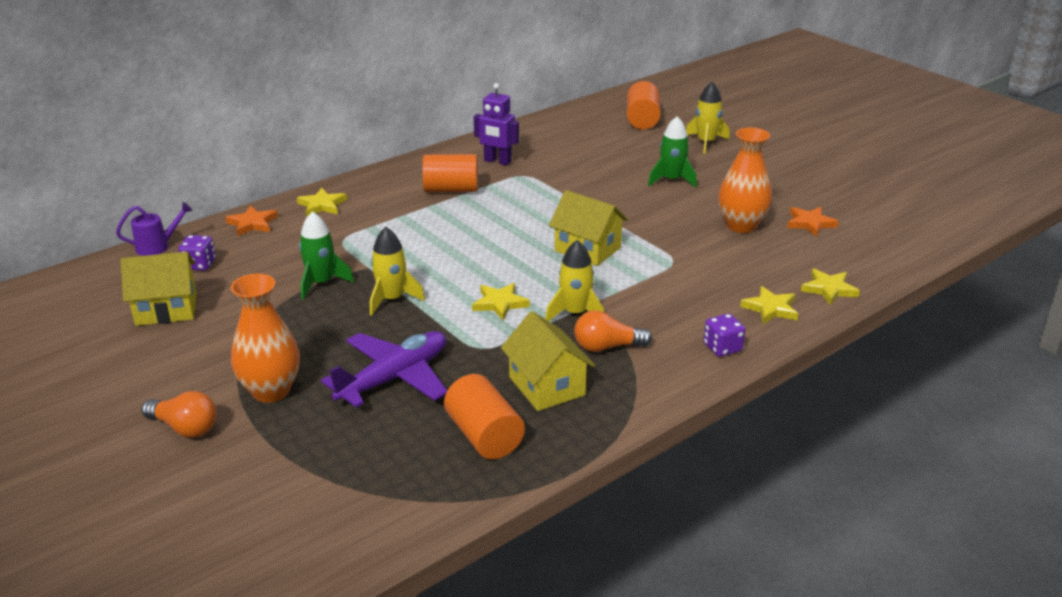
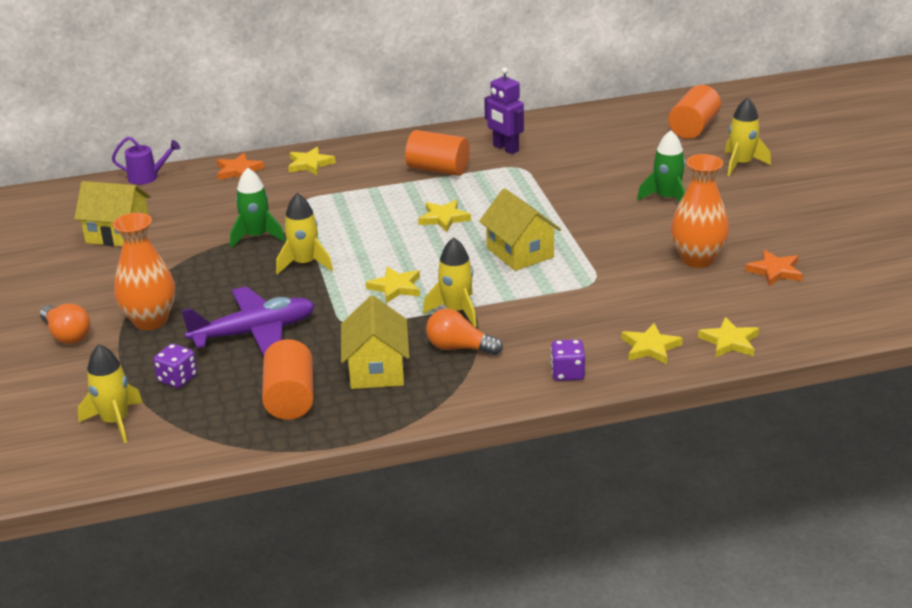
camera: 25 degrees right, 0 degrees up
(199, 265) = (169, 200): purple dice -> purple dice (177, 379)
(313, 509) = (115, 421): none -> yellow rocket
(492, 231) = (444, 218): none -> yellow star

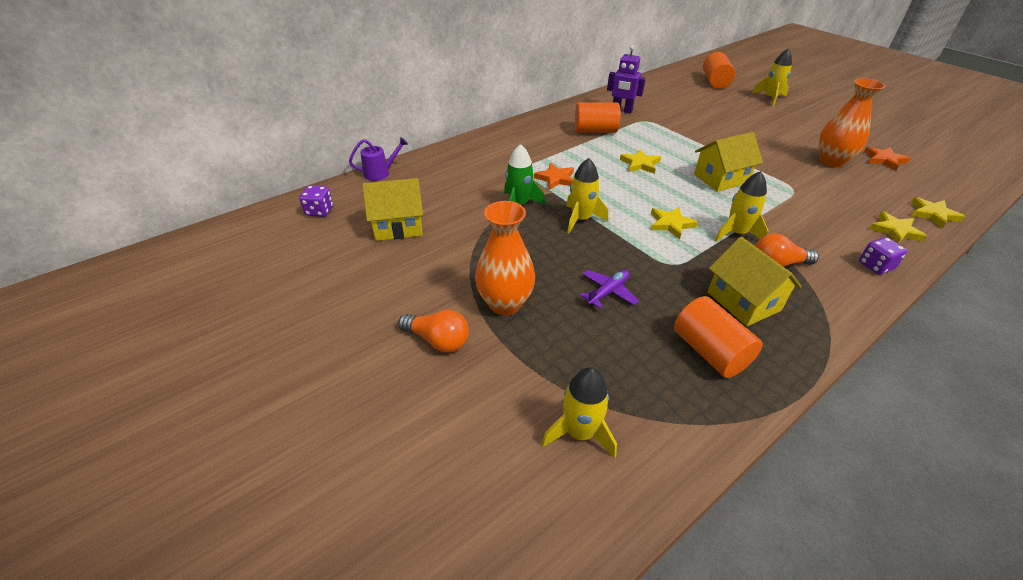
camera: 25 degrees left, 10 degrees up
(177, 379) = (590, 360): purple dice -> purple dice (319, 211)
(238, 170) = (451, 155): orange star -> orange star (556, 179)
(254, 333) = (608, 292): purple plane -> purple plane, size x0.53
(310, 164) = (500, 142): yellow star -> none
(520, 253) = (721, 179): yellow house -> yellow house turned 60 degrees counterclockwise
(666, 198) = (759, 125): green rocket -> none

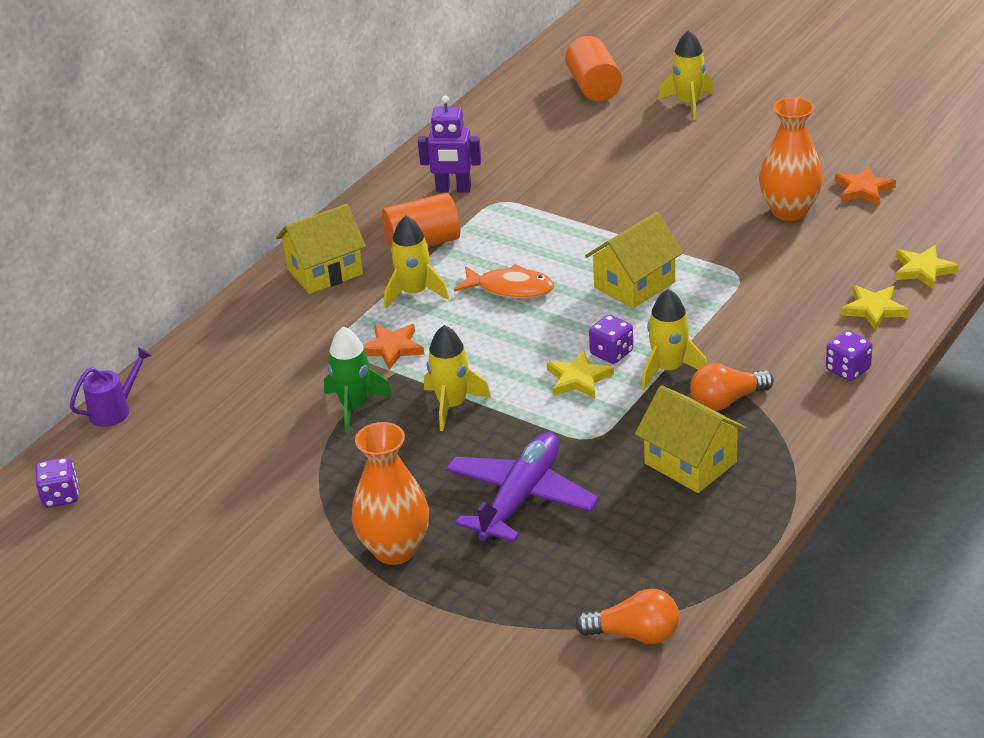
camera: 15 degrees left, 5 degrees down
(398, 226) = (194, 486): yellow house -> yellow house (325, 271)
(438, 340) = (331, 616): orange light bulb -> orange light bulb (635, 634)
(579, 433) = (536, 661): yellow rocket -> yellow rocket (414, 293)
(608, 292) = (521, 498): purple plane -> purple plane, size x1.88
(640, 164) = (510, 288): yellow star -> orange fish
(697, 214) = (611, 353): none -> purple dice
(709, 352) = (659, 535): orange cylinder -> none

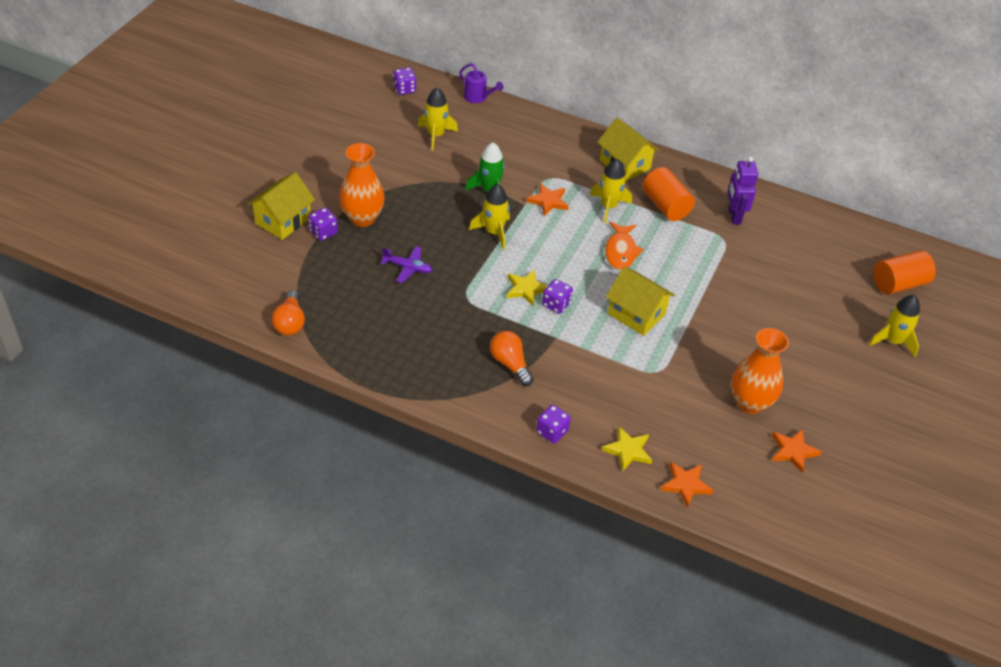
camera: 75 degrees right, 10 degrees up
(423, 597) = (323, 232): none -> purple dice
(521, 498) = (407, 268): purple plane -> purple plane, size x0.53
(669, 369) = (541, 334): yellow rocket -> yellow rocket (435, 135)
(690, 463) = (444, 346): yellow house -> yellow house (283, 220)
(923, 270) = (686, 485): yellow star -> orange star

